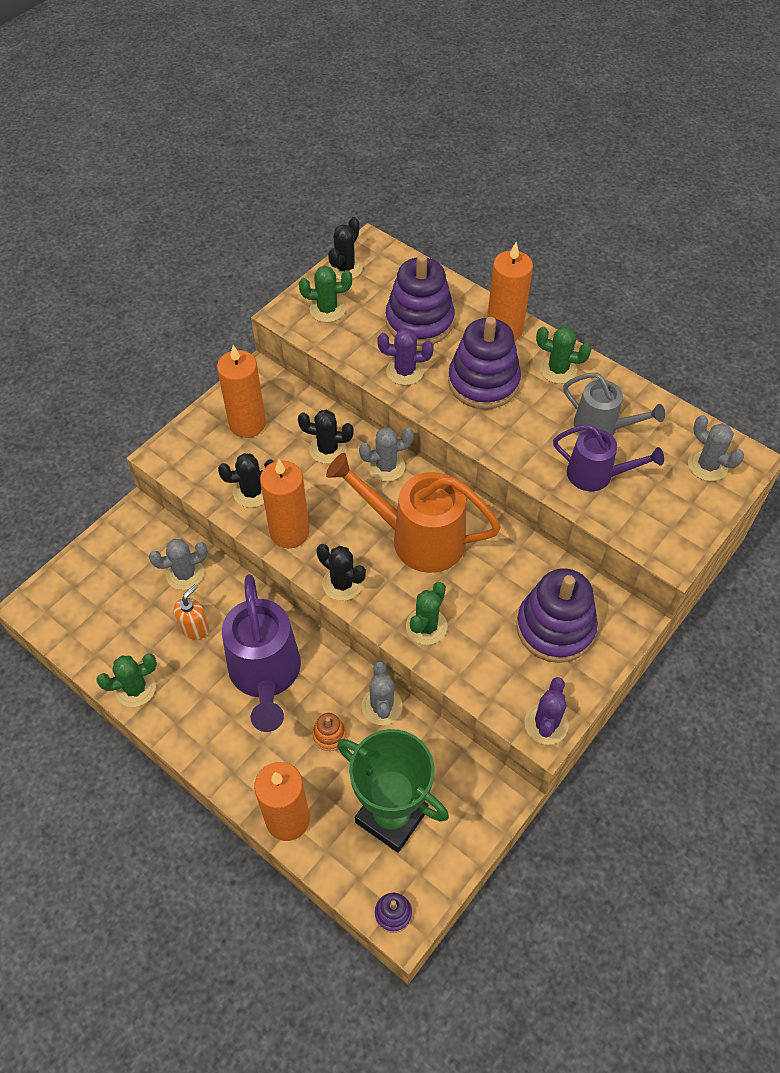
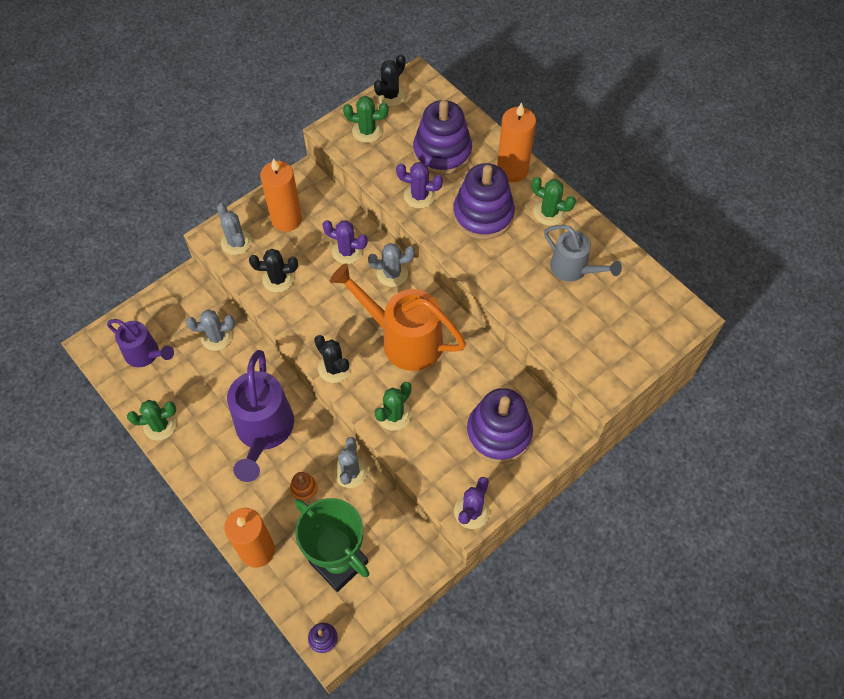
camera: 10 degrees right, 5 degrees up
(195, 628) = (215, 383): orange soap dispenser -> none
(289, 532) = (301, 318): orange candle -> none
(327, 449) = (347, 251): black cactus -> purple cactus
(597, 475) = (558, 311): purple watering can -> purple watering can (146, 354)
(707, 465) = (654, 317): grey cactus -> grey cactus (236, 242)

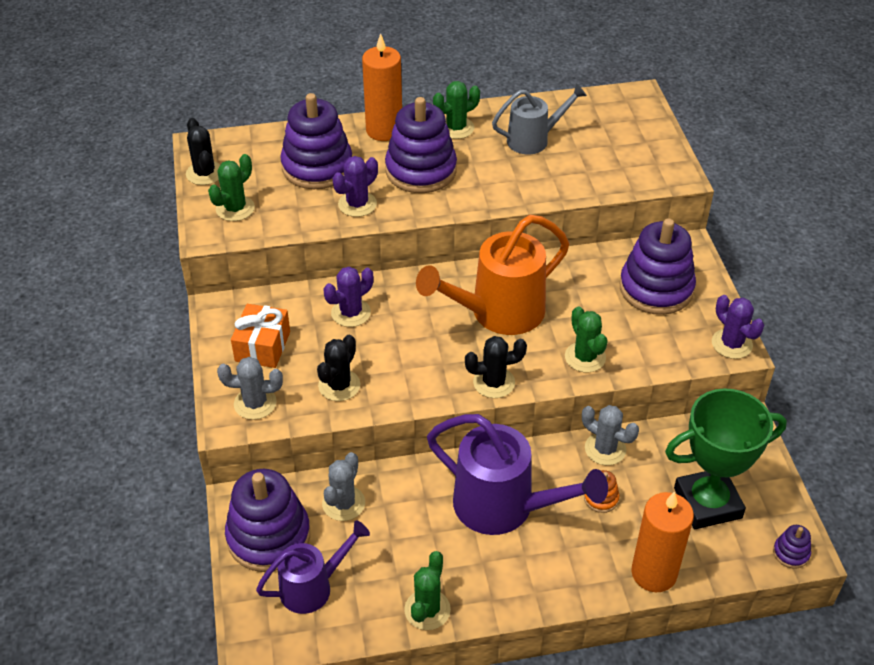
camera: 60 degrees left, 15 degrees down
(170, 311) = (268, 536): none -> purple stacking toy
(286, 219) = (262, 346): orange candle -> orange gift
(392, 274) = (409, 289): grey cactus -> none

